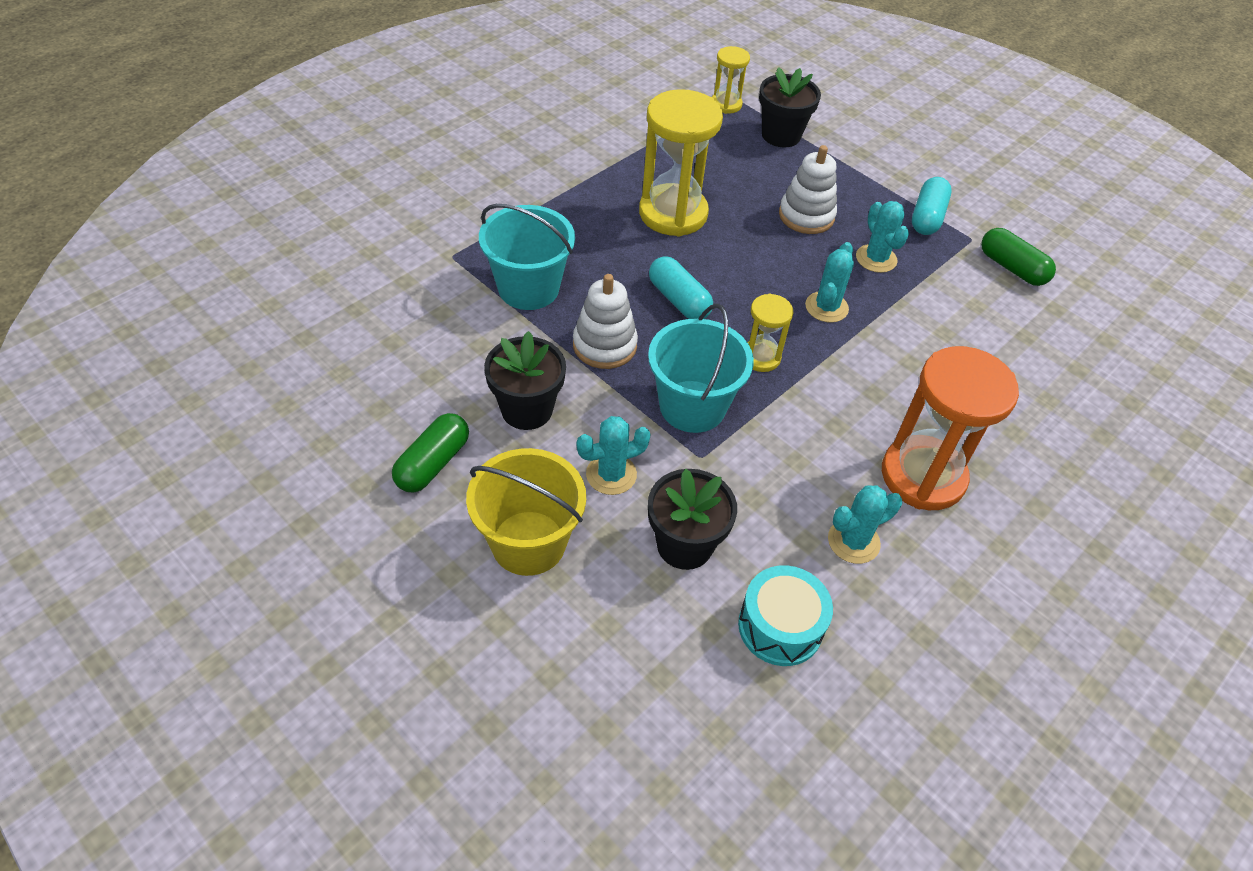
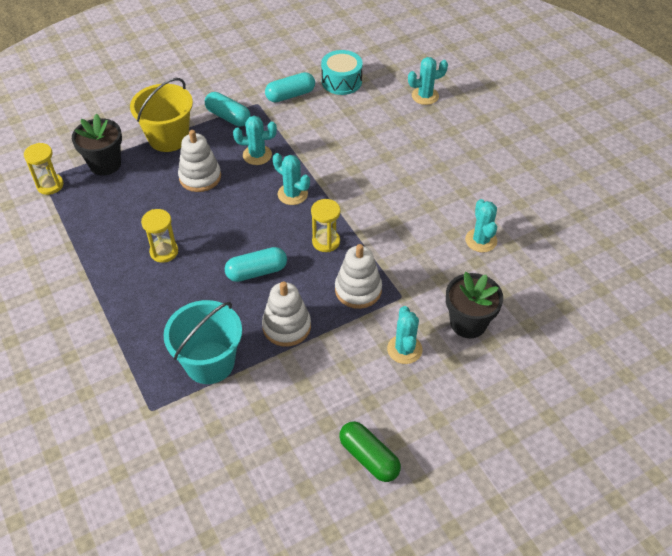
camera: 70 degrees left, 0 degrees up
(527, 409) = (334, 388): black flower pot -> none
(528, 543) = (450, 409): yellow bucket -> yellow bucket (168, 138)
(673, 214) = (164, 252): yellow hourglass -> yellow hourglass, size x0.51
(692, 406) = (358, 290): turquoise bucket -> white stacking toy
(780, 626) = (532, 292): turquoise drum -> turquoise drum (341, 81)
(923, 476) = (441, 194): orange hourglass -> none
(1012, 268) = (290, 95): green capsule -> turquoise capsule
(1126, 423) = (425, 96): none -> turquoise cactus

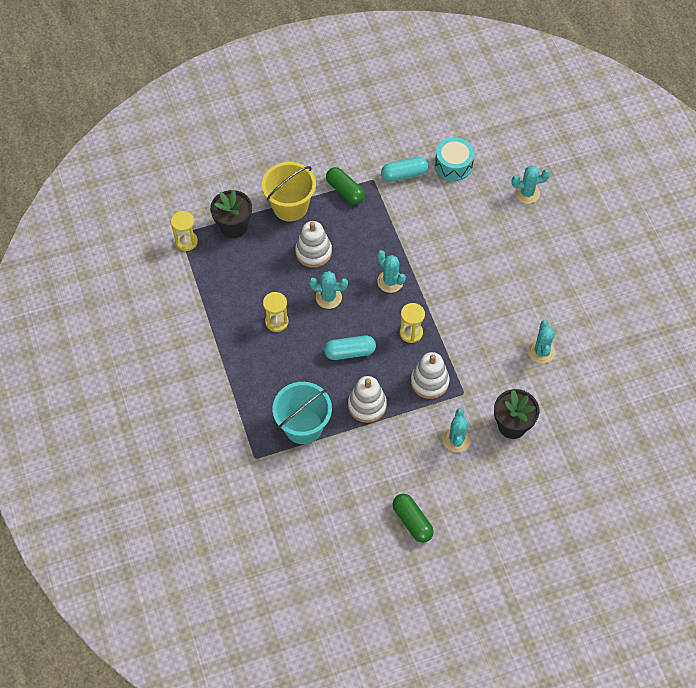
camera: 10 degrees right, 10 degrees up
(228, 117) = (345, 191): turquoise capsule -> green capsule
(257, 155) = (365, 236): turquoise cactus -> turquoise cactus (328, 297)

